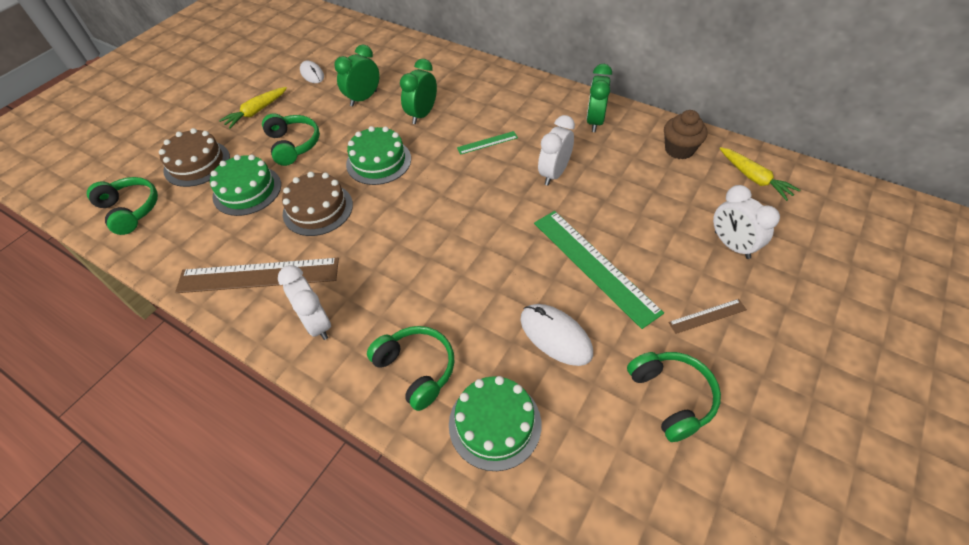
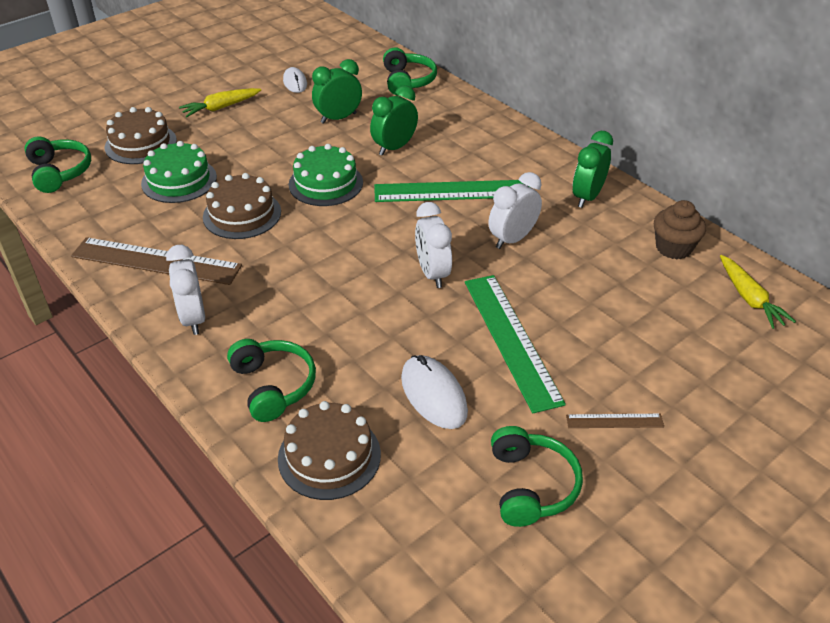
camera: 15 degrees right, 10 degrees down
(293, 145) = (244, 147): green headphones -> green headphones (407, 81)
(487, 143) = (452, 191): green ruler -> green ruler, size x2.16
(495, 423) = (329, 456): green cake -> brown cake
(731, 245) = (682, 359): white clock -> white clock (432, 273)

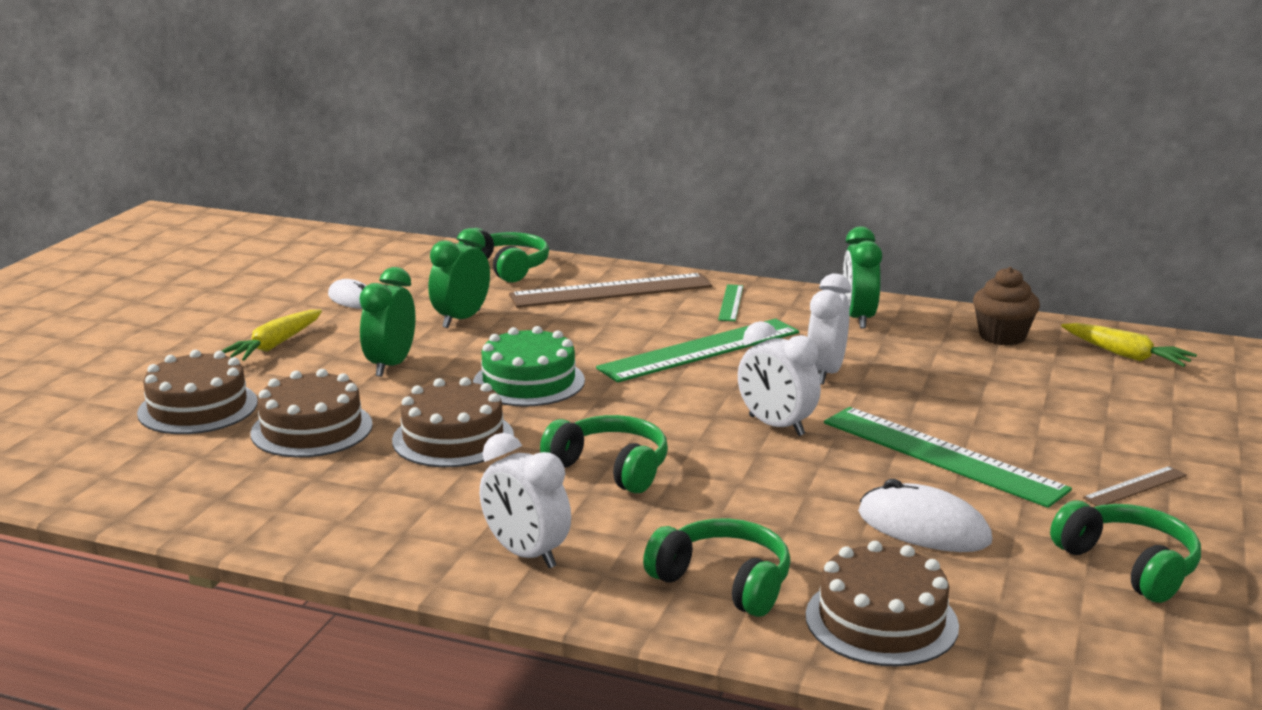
camera: 30 degrees left, 20 degrees down
(59, 172) = (101, 467): green headphones -> green headphones (610, 468)
(156, 261) = (390, 515): brown ruler -> brown ruler (611, 291)
(179, 180) = (312, 429): green cake -> brown cake
(394, 147) = (573, 329): green clock -> green clock (390, 365)
(516, 155) = (731, 303): none -> green ruler

